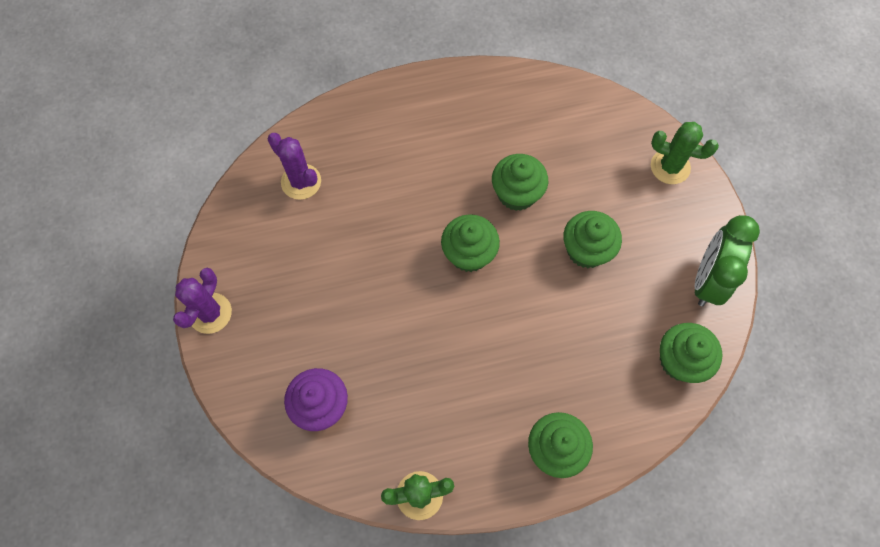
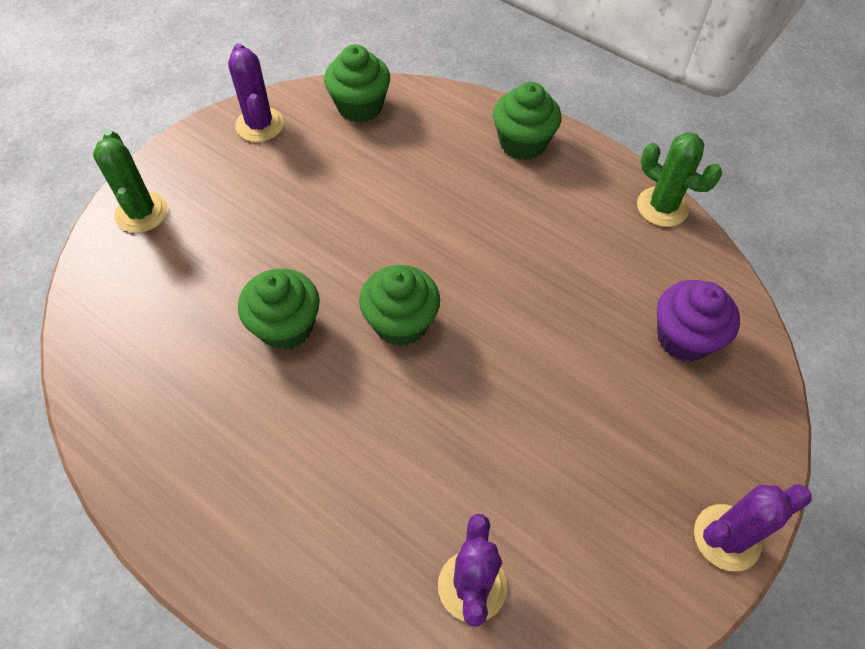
camera: 130 degrees left, 10 degrees down
(586, 250) = (305, 226): green cupcake -> none
(707, 280) = (259, 125): green clock -> purple cactus

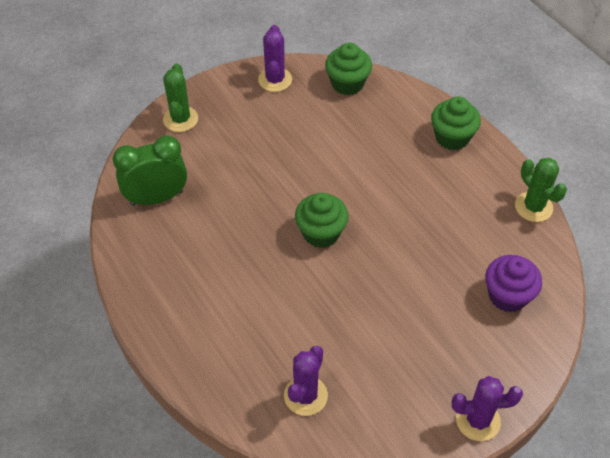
camera: 20 degrees right, 5 degrees down
(140, 340) = (156, 198): none -> green clock
(286, 326) = (247, 215): green cupcake -> none

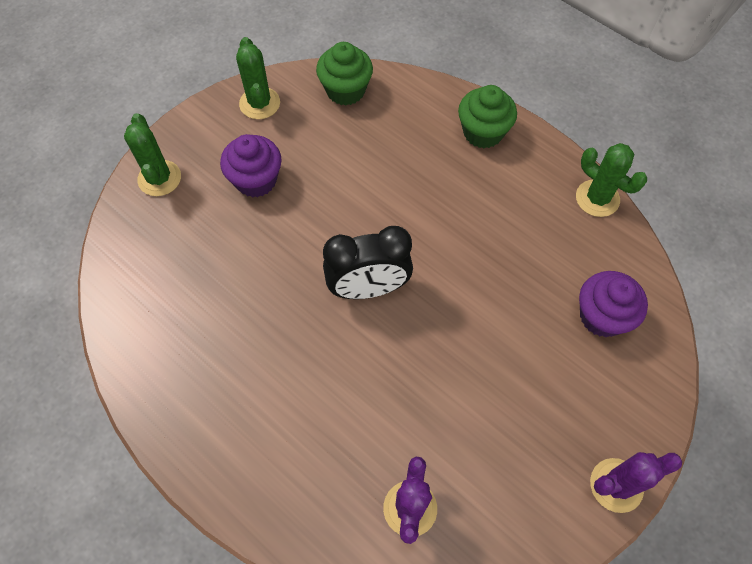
camera: 15 degrees left, 10 degrees up
(156, 198) = (157, 289): green clock -> none
(255, 136) = (256, 180): none -> purple cupcake
(275, 80) = (259, 103): purple cactus -> green cactus
(321, 233) = (368, 288): green cupcake -> black clock

